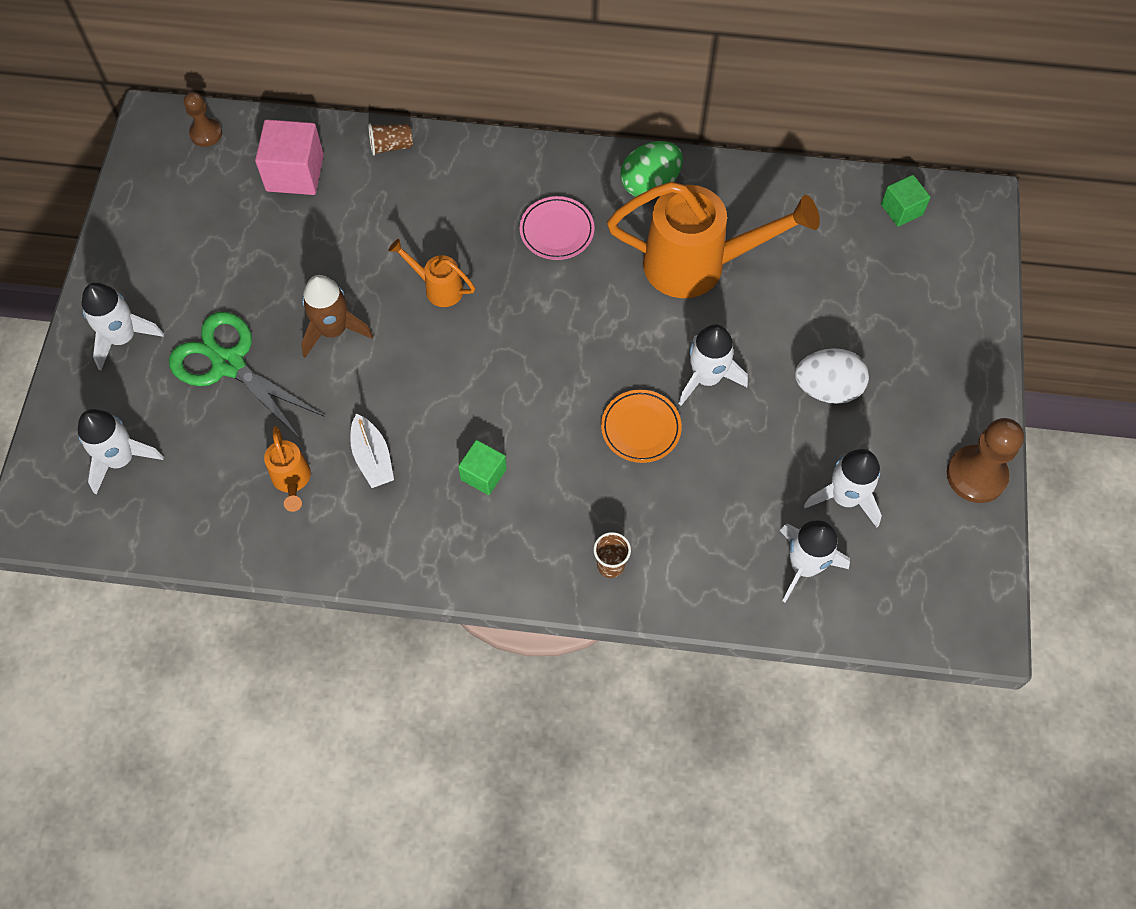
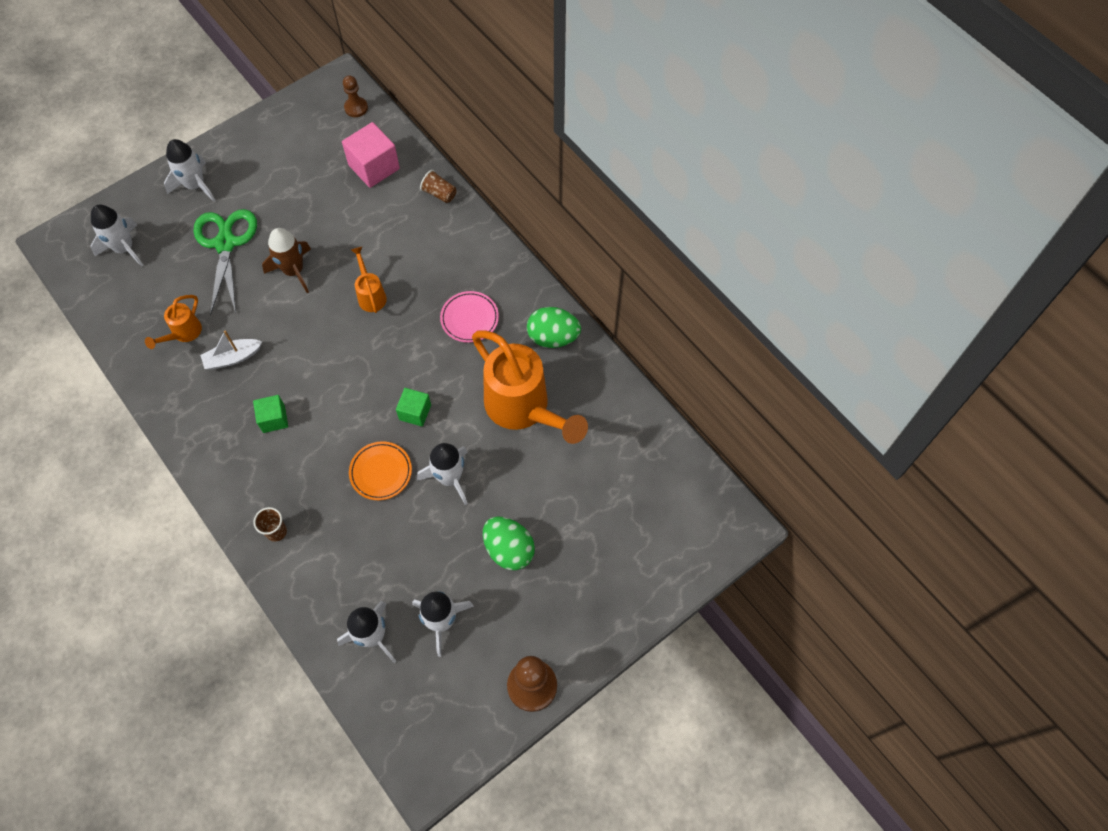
camera: 45 degrees right, 0 degrees up
(372, 458) = (233, 358): white boat -> white boat turned 45 degrees clockwise
(827, 388) = (509, 549): white egg -> green egg
(901, 210) = (685, 486): green cube -> green cube (415, 412)

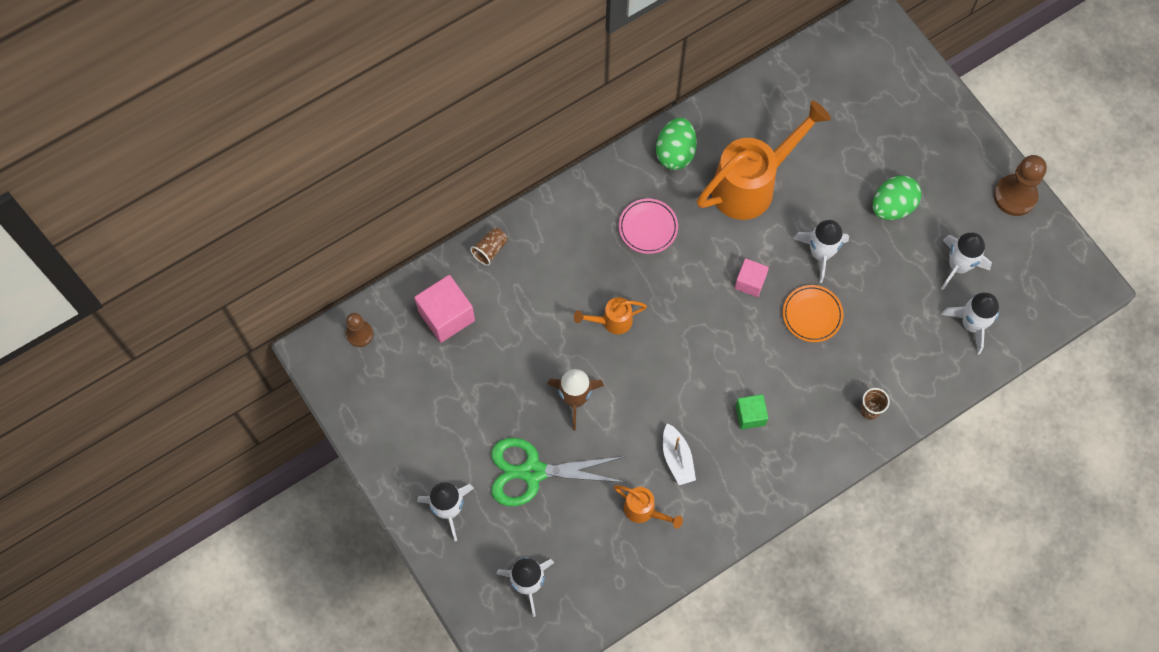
camera: 85 degrees left, 5 degrees up
(415, 412) = (750, 282): green cube -> pink cube

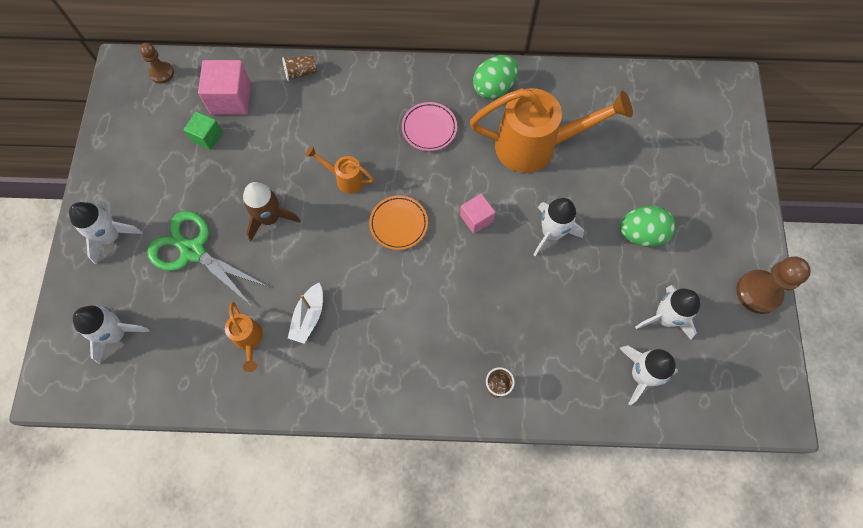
camera: 35 degrees right, 0 degrees up
(750, 415) = (393, 322): green cube -> green cube (207, 137)
(812, 315) = (507, 276): orange plate -> orange plate (398, 224)

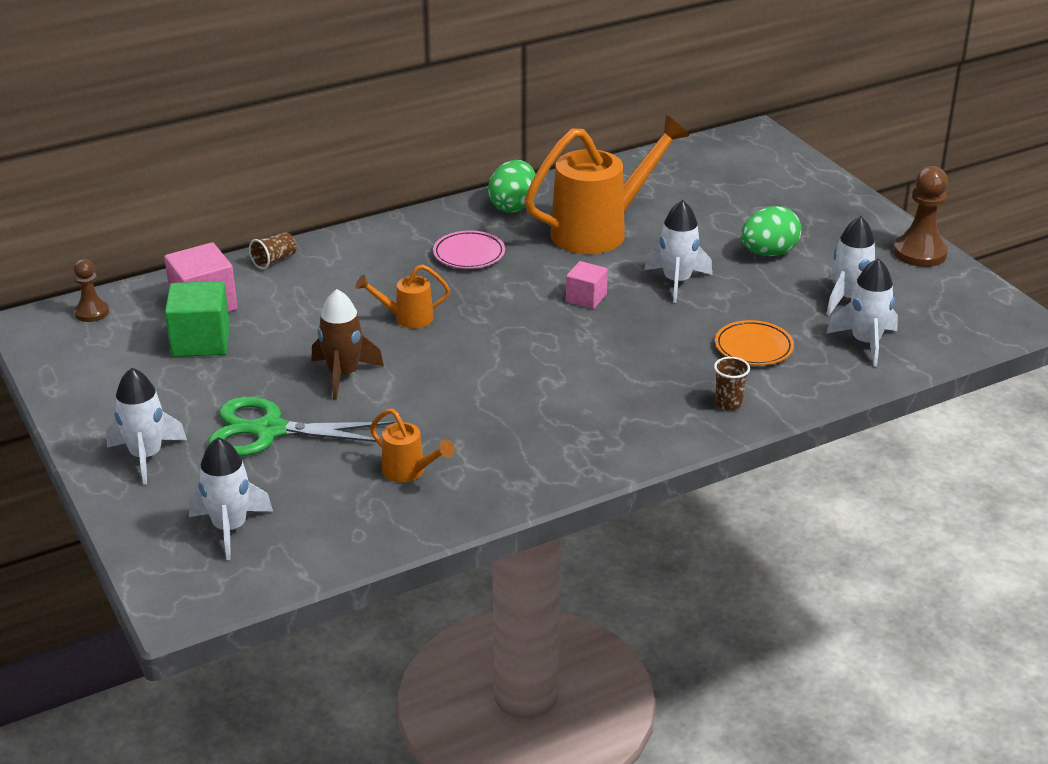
camera: 30 degrees left, 35 degrees down
(207, 137) = (201, 341): green cube -> green cube, size x1.65
(308, 316) = (464, 430): white boat -> none
(398, 224) = (502, 329): orange plate -> orange plate (753, 347)

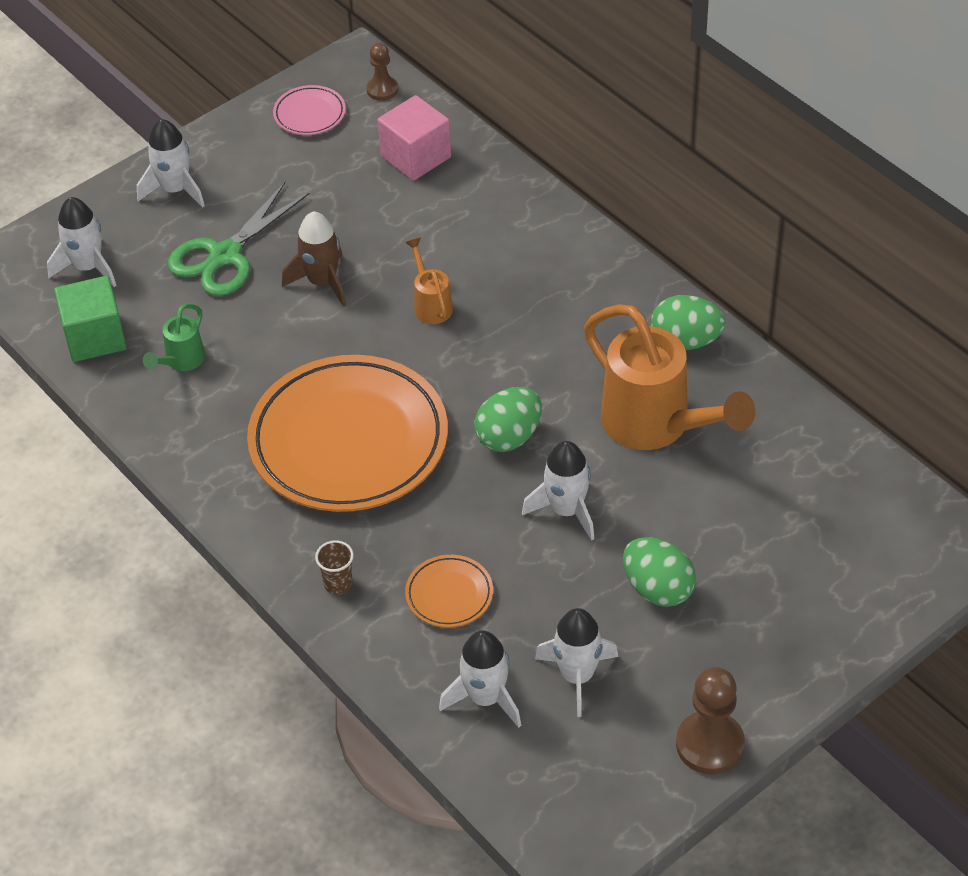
camera: 80 degrees right, 15 degrees up
(201, 341) = (354, 172): green cube -> green cube (95, 337)
(270, 431) = (225, 255): green scissors -> green scissors turned 135 degrees counterclockwise
(274, 260) = (509, 183): brown cup -> none
(409, 472) = (181, 362): orange watering can -> green watering can
(469, 254) = (569, 325): pink plate -> pink plate (309, 114)
(559, 380) = (348, 441): none -> orange plate
(586, 298) = (509, 437): pink cube -> green egg

